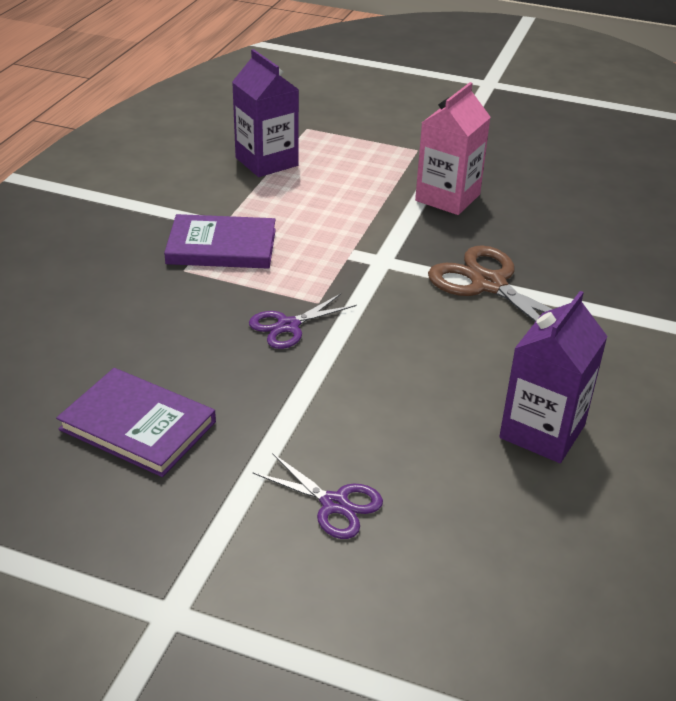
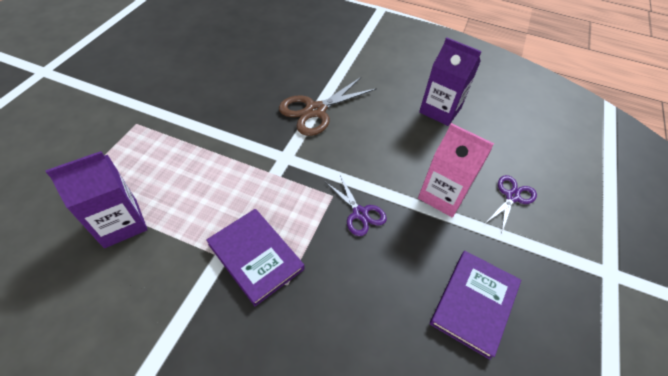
camera: 90 degrees left, 15 degrees up
(221, 246) = (256, 256): purple book -> purple book turned 45 degrees counterclockwise
(447, 198) = (211, 115): pink carton -> pink carton (442, 195)

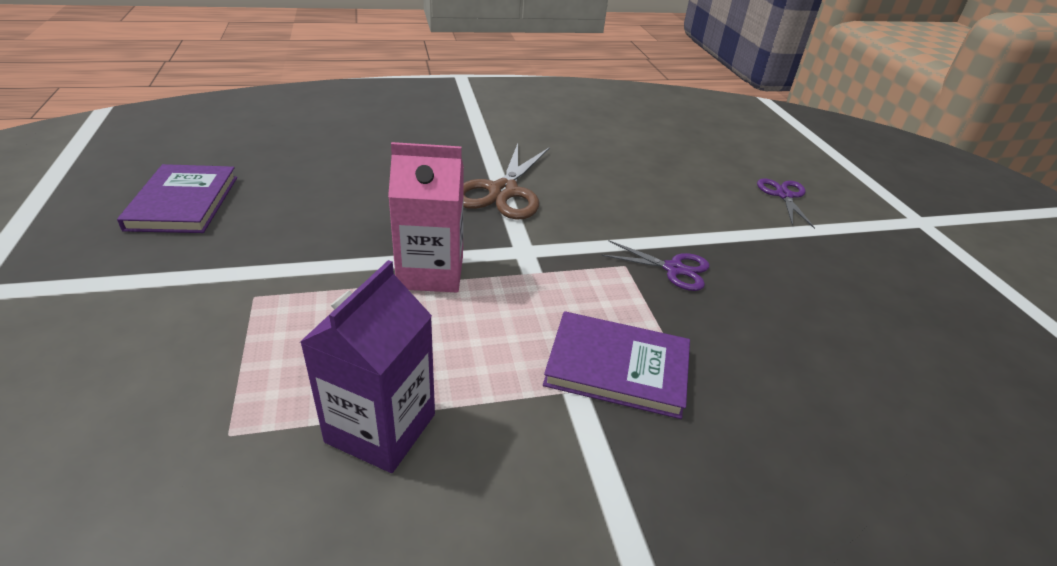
camera: 35 degrees left, 15 degrees down
(440, 110) = (634, 147): purple carton -> none
(442, 195) = (728, 218): pink carton -> pink carton (431, 272)
(474, 303) = (865, 296): purple book -> purple book (183, 203)

